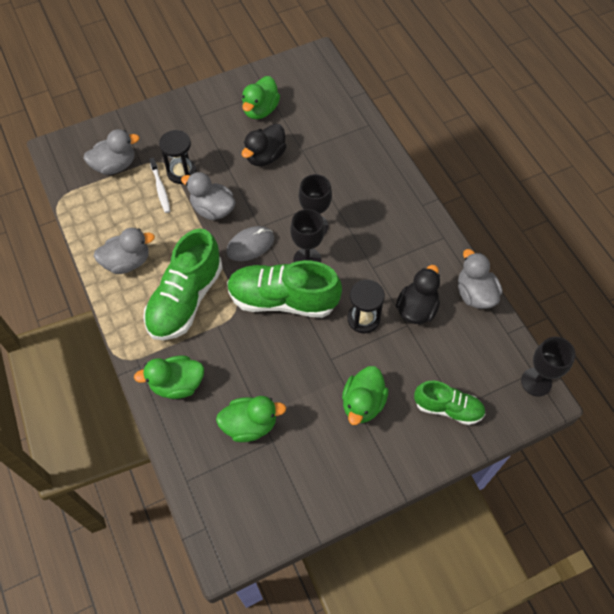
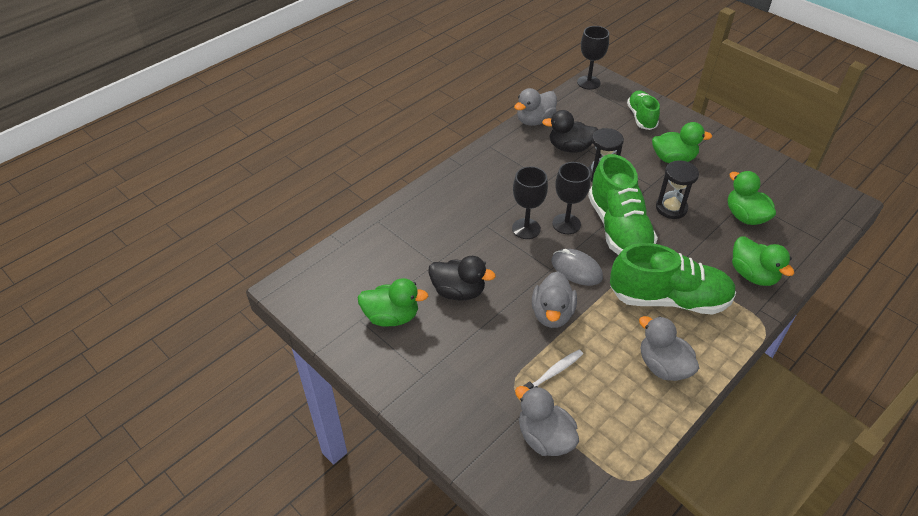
camera: 110 degrees left, 15 degrees down
(181, 172) = (518, 361): black hourglass -> black hourglass (671, 208)

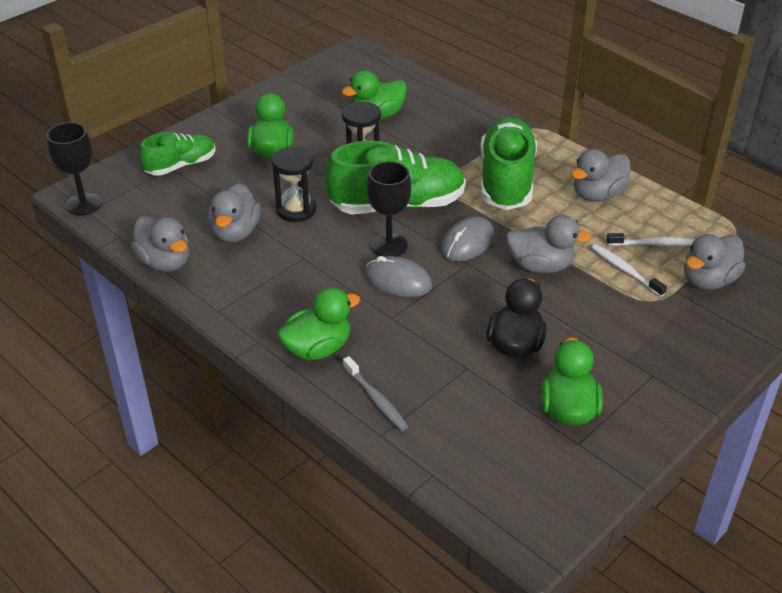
camera: 90 degrees left, 5 degrees down
(408, 218) = (376, 399): none -> grey toothbrush
(526, 229) = (398, 280): black goblet -> grey mouse
(570, 148) = (235, 232): black duck -> grey duck
(593, 401) = (654, 244): none -> white toothbrush
(641, 117) = (181, 166): green shoe -> green shoe turned 150 degrees clockwise
(753, 275) = (465, 124): green duck -> green duck (318, 348)

